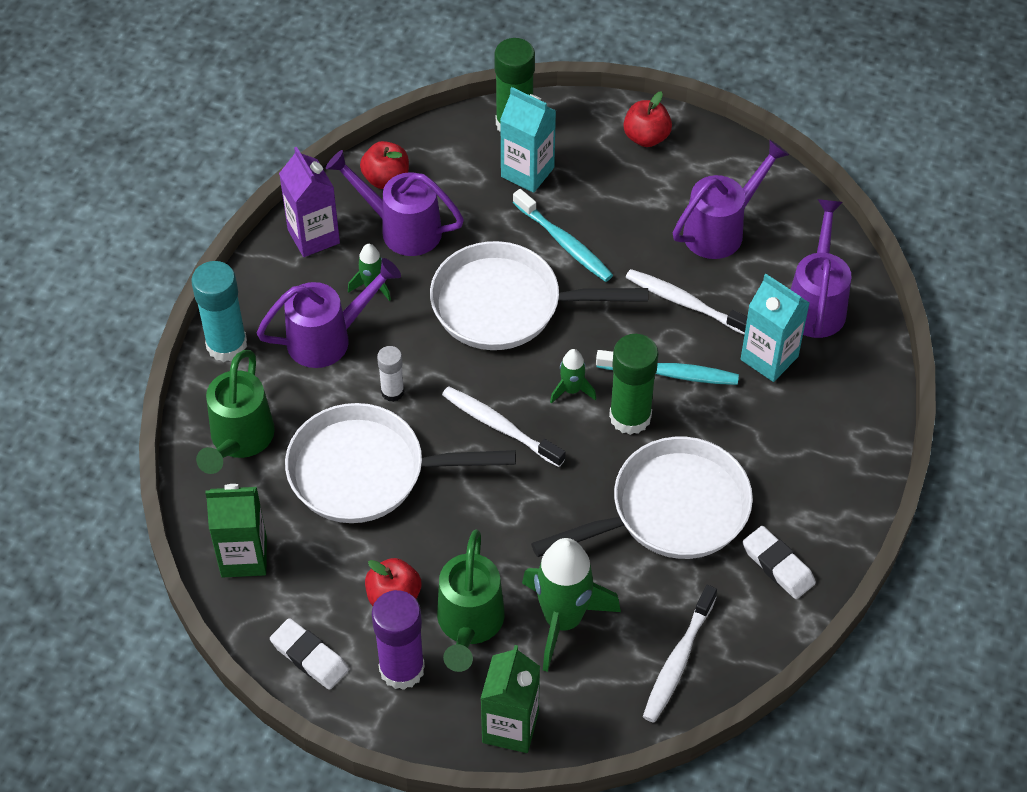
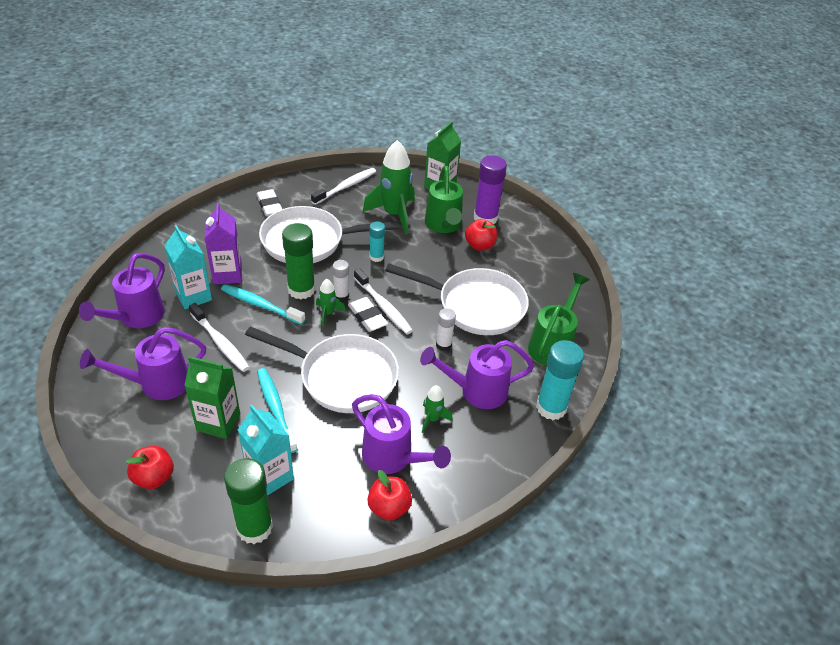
camera: 165 degrees left, 10 degrees down
(244, 557) = (560, 284): green carton -> green carton (218, 422)
(309, 657) = (532, 234): white eraser -> white eraser (367, 317)
(313, 236) = (466, 473): purple carton -> purple carton (227, 274)
(469, 624) = (443, 225): green watering can -> green watering can turned 150 degrees clockwise
(550, 515) = (376, 257): none -> turquoise glue stick
(568, 425) = (341, 296): none -> white glue stick

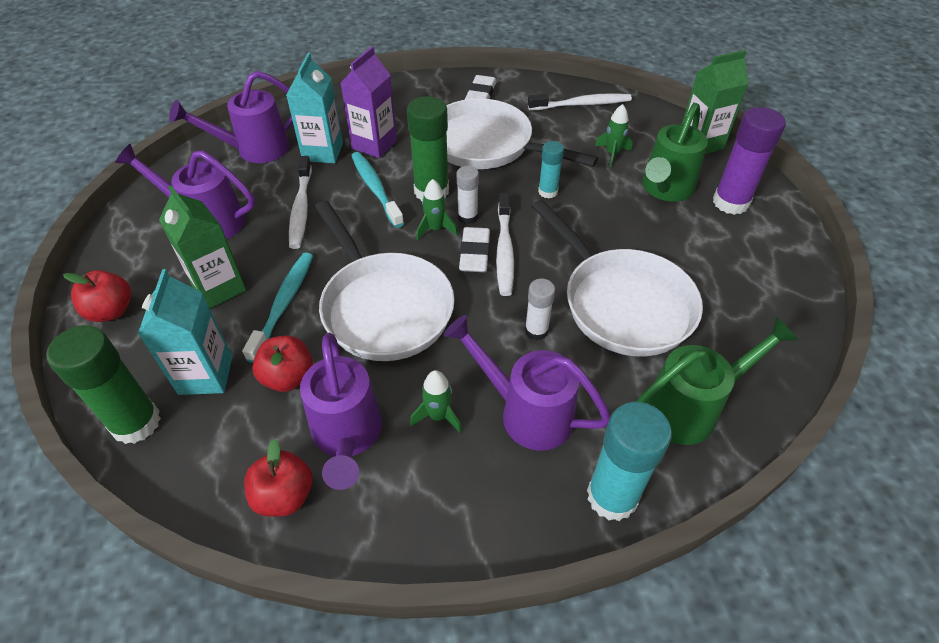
camera: 40 degrees right, 5 degrees up
(394, 214) = (612, 154): green rocket -> green rocket, size x0.48
(479, 245) = (693, 232): red apple -> red apple (288, 377)

